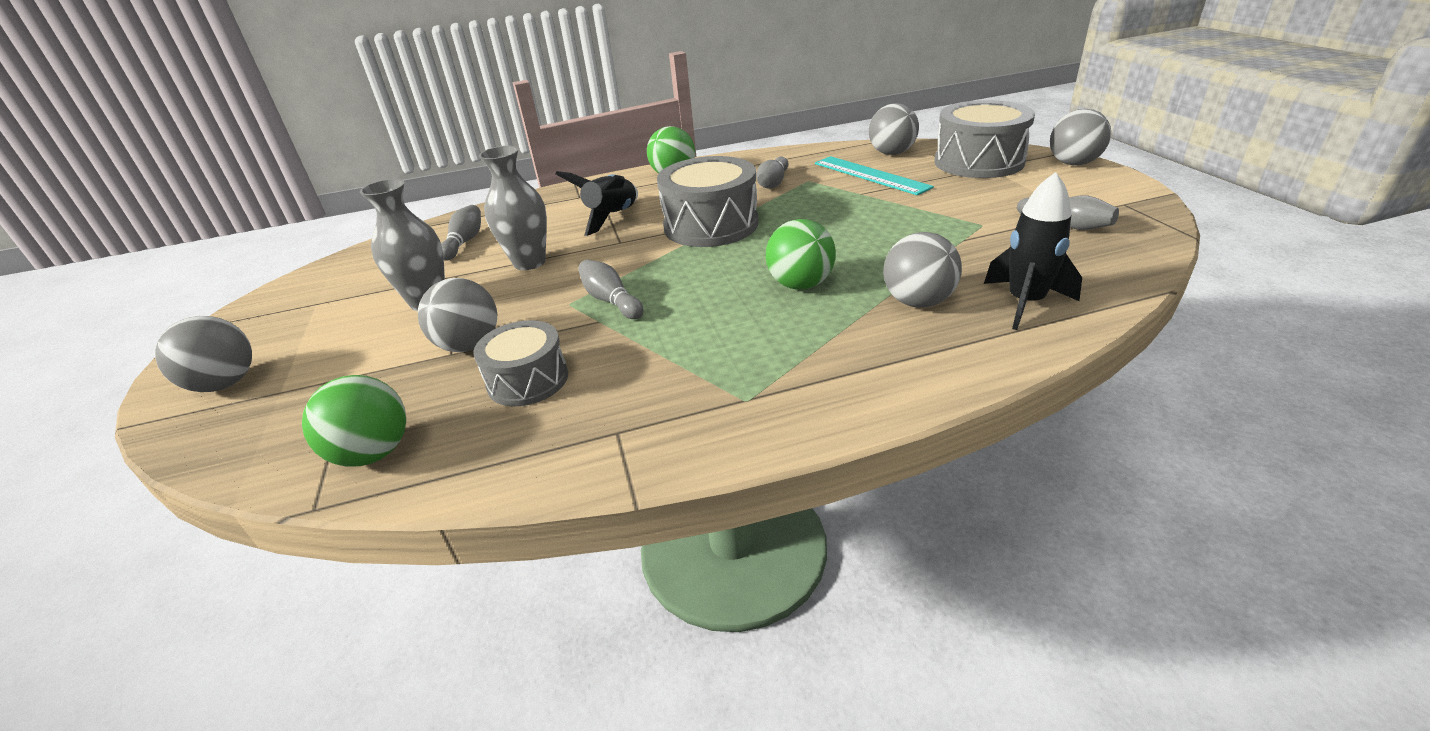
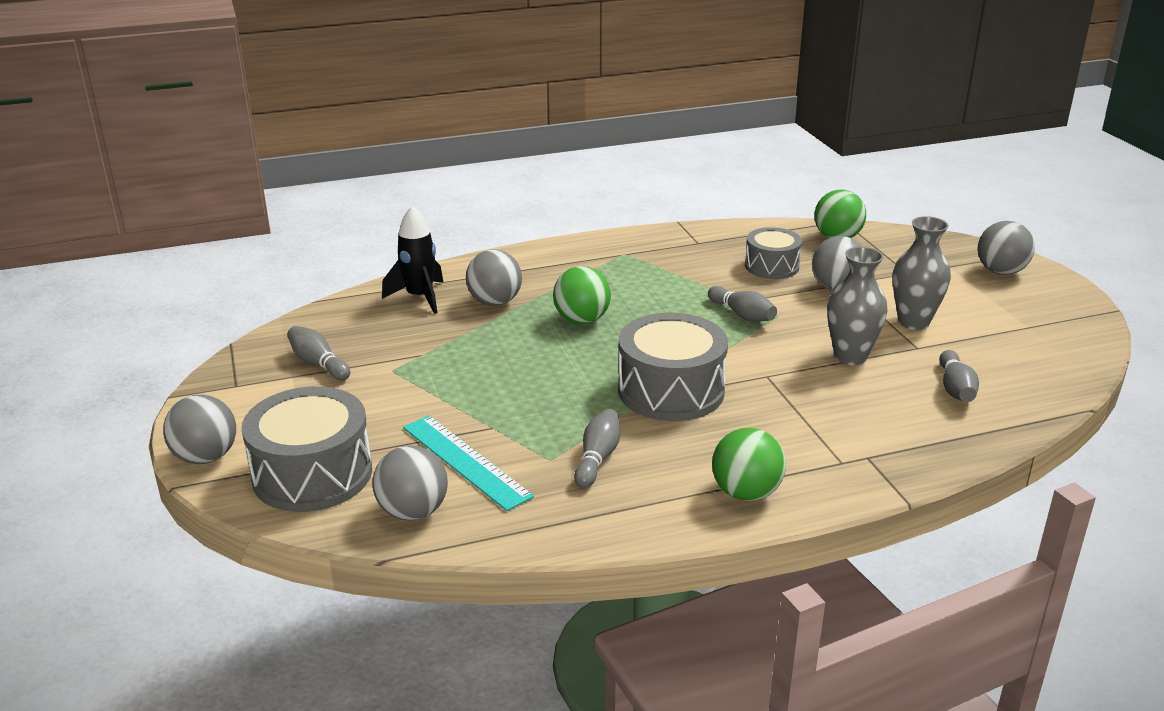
camera: 175 degrees right, 5 degrees down
(612, 217) = (796, 412): black rocket -> none

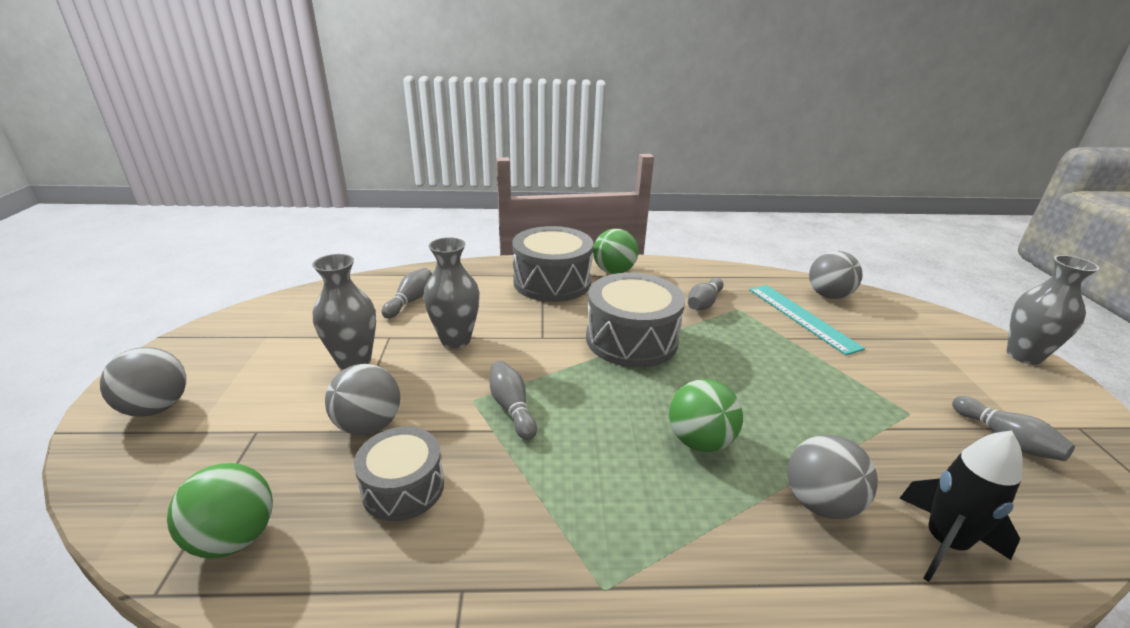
camera: 165 degrees left, 0 degrees up
(206, 457) = (1023, 356): grey ball -> grey vase
(312, 474) = (918, 328): grey drum -> grey drum (552, 282)

